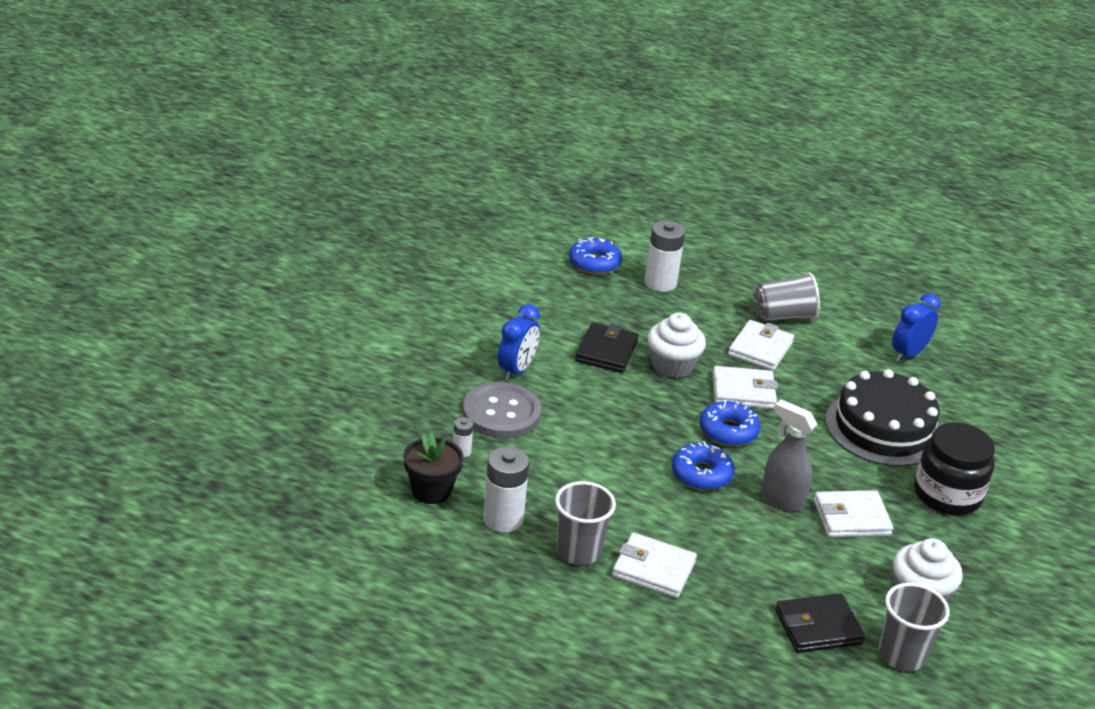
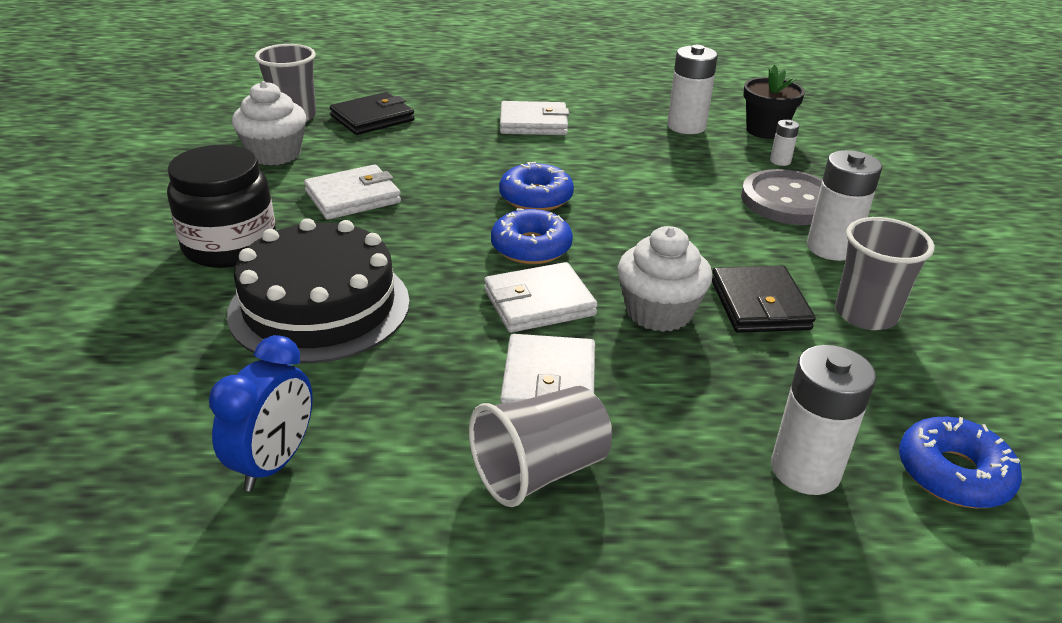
camera: 160 degrees right, 0 degrees up
(516, 370) = (831, 248): blue clock -> white battery
(579, 551) = (604, 121): grey cup -> grey cup (865, 314)
(781, 499) = (437, 196): grey spray bottle -> none

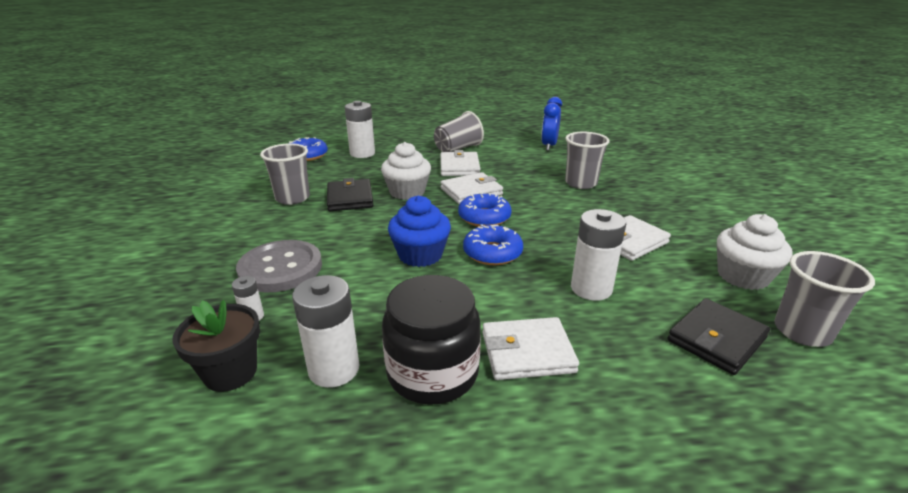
camera: 175 degrees right, 5 degrees down
(230, 246) = (665, 205): black jar -> black jar (432, 372)
(320, 306) = (581, 183): black cake -> grey cup
(625, 202) = (420, 255): none -> blue cupcake
(831, 248) = (279, 232): white battery -> white battery (591, 288)

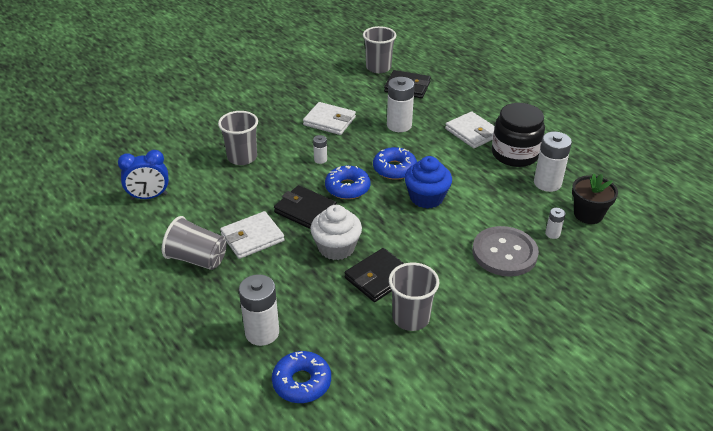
camera: 120 degrees left, 10 degrees up
(471, 191) = (305, 210): white wallet -> black wallet
(547, 216) = (320, 159): none -> white battery
(742, 276) = (339, 83): white cupcake -> none

